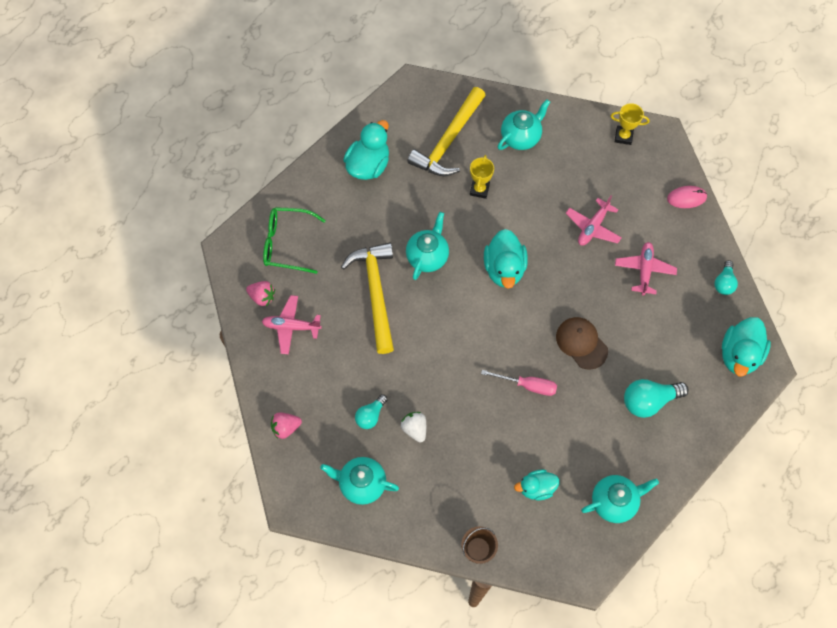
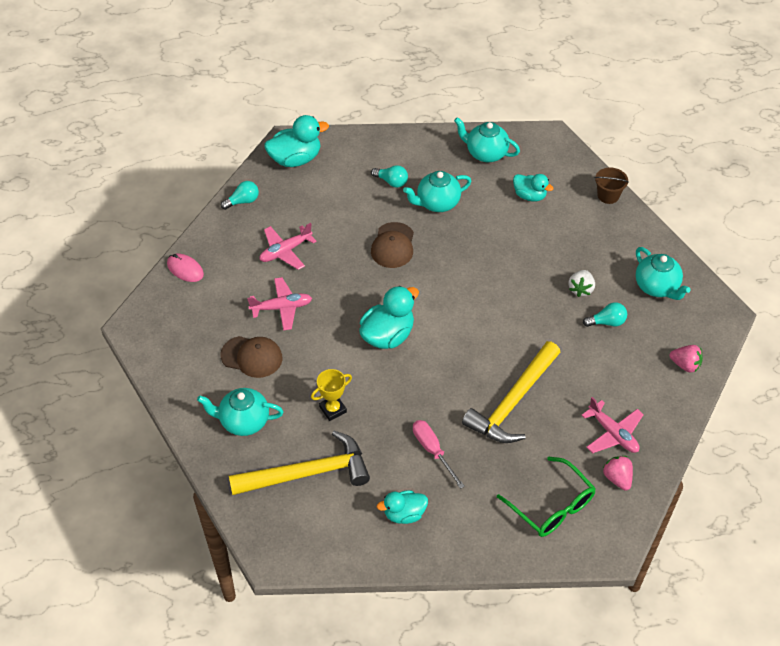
camera: 135 degrees left, 15 degrees down
(368, 165) = (404, 514): turquoise duck -> turquoise duck, size x0.63
(427, 256) = (438, 394): turquoise teapot -> turquoise teapot (437, 203)
(527, 385) = (465, 252): pink screwdriver -> pink screwdriver (432, 451)
(567, 179) = (252, 357): none -> brown cap
(623, 136) = (163, 350): yellow trophy -> none
(649, 401) = (391, 182): turquoise light bulb -> turquoise light bulb, size x0.61

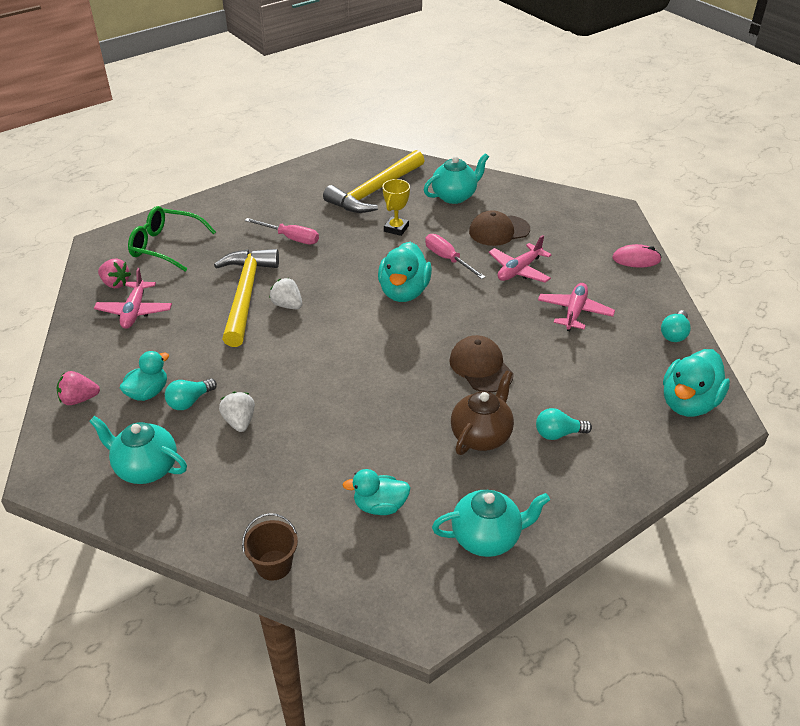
camera: 145 degrees right, 10 degrees down
(323, 350) = (447, 259): none -> pink screwdriver
(404, 514) = (281, 199): turquoise duck -> turquoise duck (148, 392)
(437, 203) = (481, 436): turquoise teapot -> brown teapot
(486, 372) = (287, 305): none -> white strawberry
(613, 434) = (135, 311): pink plane -> pink plane turned 105 degrees counterclockwise

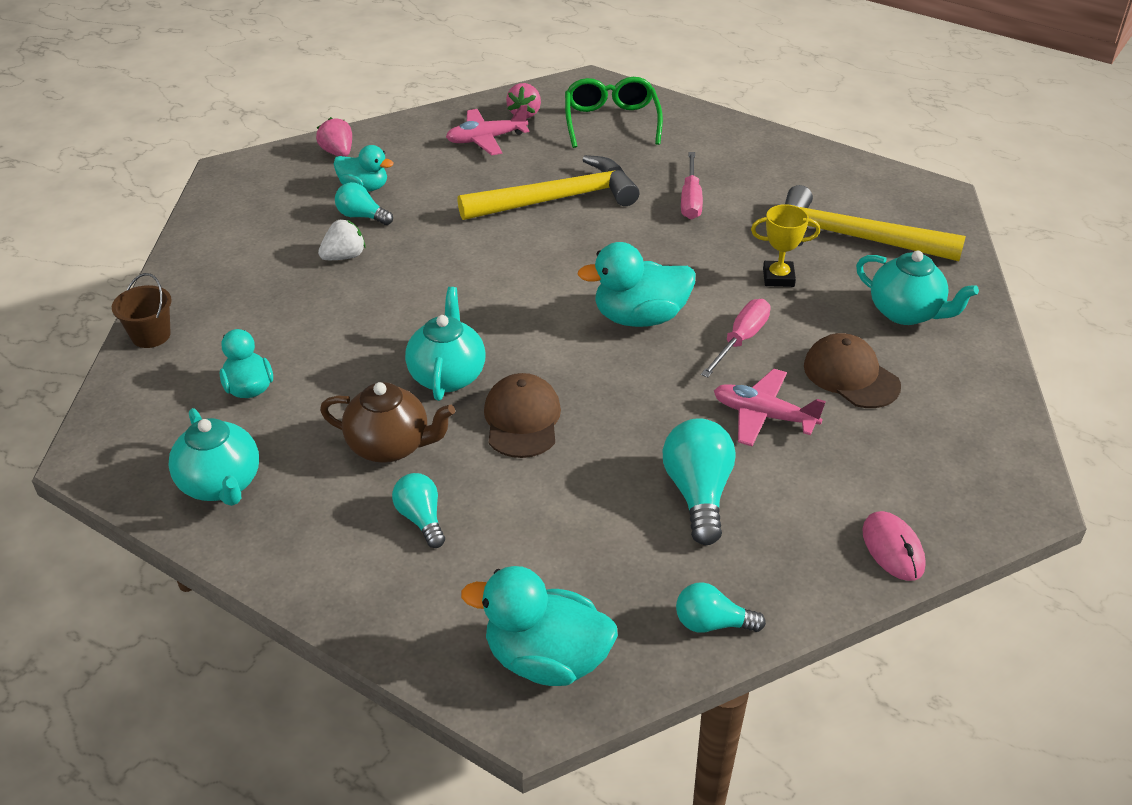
camera: 70 degrees right, 0 degrees up
(146, 468) = (258, 220): turquoise teapot -> turquoise teapot (447, 376)
(287, 305) = (556, 234): white strawberry -> none
(481, 367) = (522, 419): brown cap -> brown cap turned 45 degrees counterclockwise
(574, 312) = (698, 494): pink plane -> turquoise light bulb

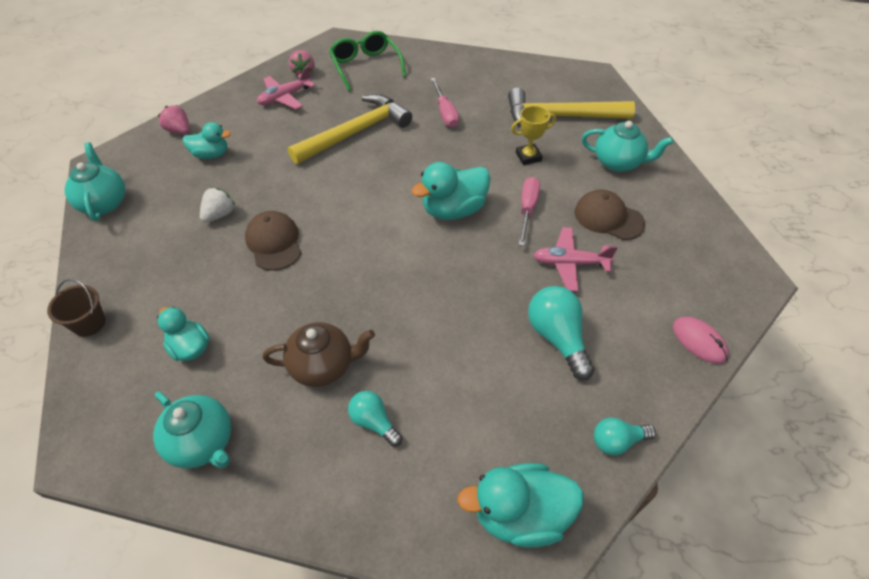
camera: 20 degrees left, 10 degrees up
(362, 216) = (219, 178): turquoise light bulb -> none
(447, 376) = (340, 293): turquoise teapot -> turquoise teapot (104, 203)
(522, 419) = (410, 314): brown cap -> brown cap (274, 242)

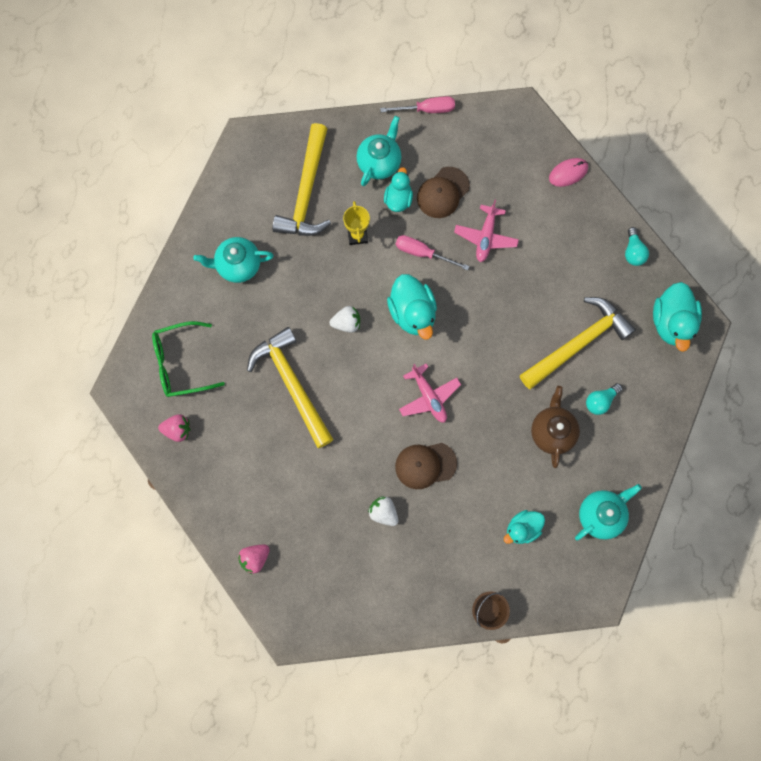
camera: 80 degrees left, 25 degrees up
(104, 203) = (349, 619): turquoise teapot -> turquoise teapot (238, 265)
(211, 154) = (299, 524): turquoise duck -> turquoise duck (398, 199)
(285, 97) = (220, 451): pink plane -> pink plane (429, 397)
(428, 161) = (347, 323): none -> white strawberry
(445, 112) = (278, 296): pink screwdriver -> pink screwdriver (426, 109)
(455, 383) = (578, 343): none -> yellow hammer
(557, 338) = (552, 266): turquoise light bulb -> none

